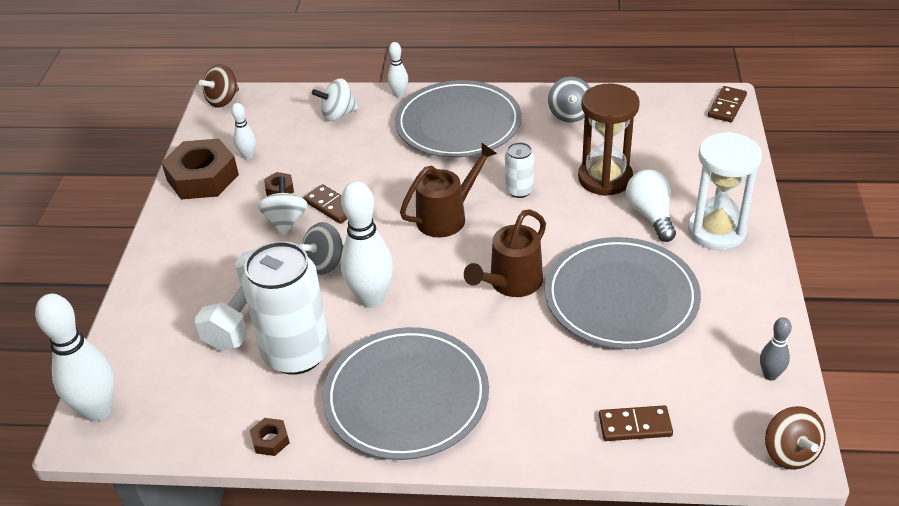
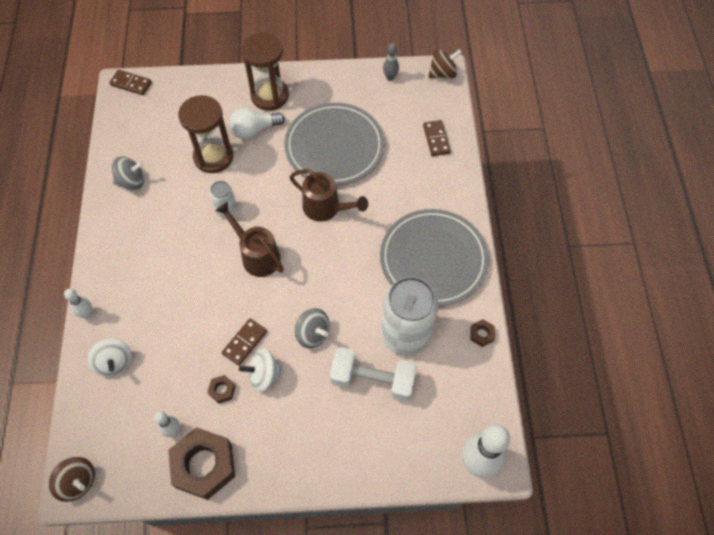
camera: 100 degrees left, 20 degrees up
(371, 298) = (347, 294): white bowling pin -> none
(458, 124) = (138, 260): grey plate -> none
(716, 231) = (270, 96): white hourglass -> brown hourglass

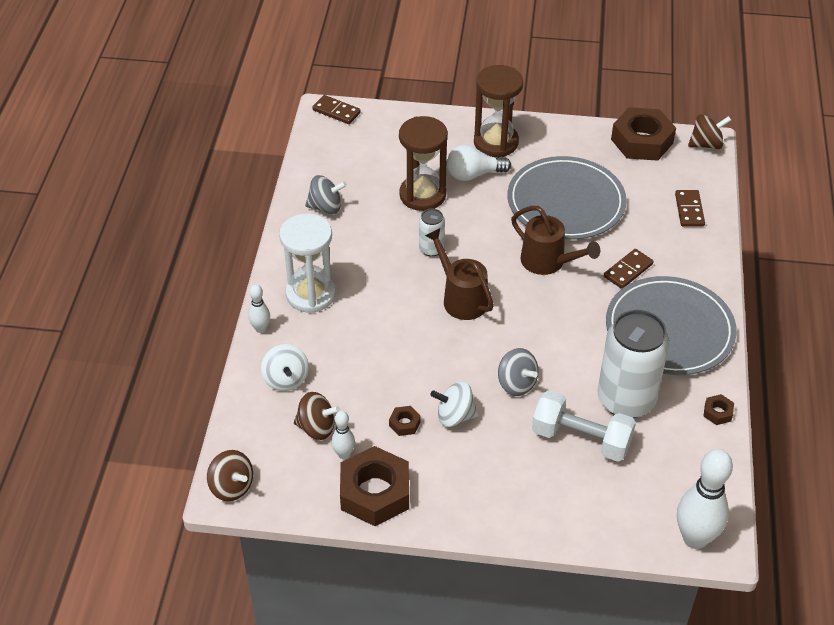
camera: 10 degrees right, 15 degrees down
(127, 272) = (311, 294): none -> white hourglass
(146, 407) = (316, 428): none -> brown spinning top
(244, 342) = (436, 381): brown domino -> brown domino (628, 270)
(390, 77) = (642, 141): grey bowling pin -> brown nut

